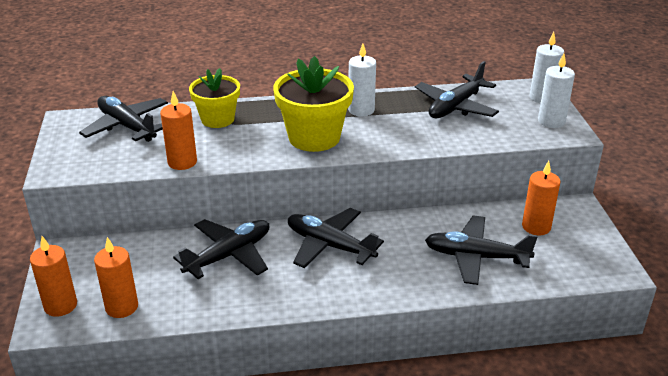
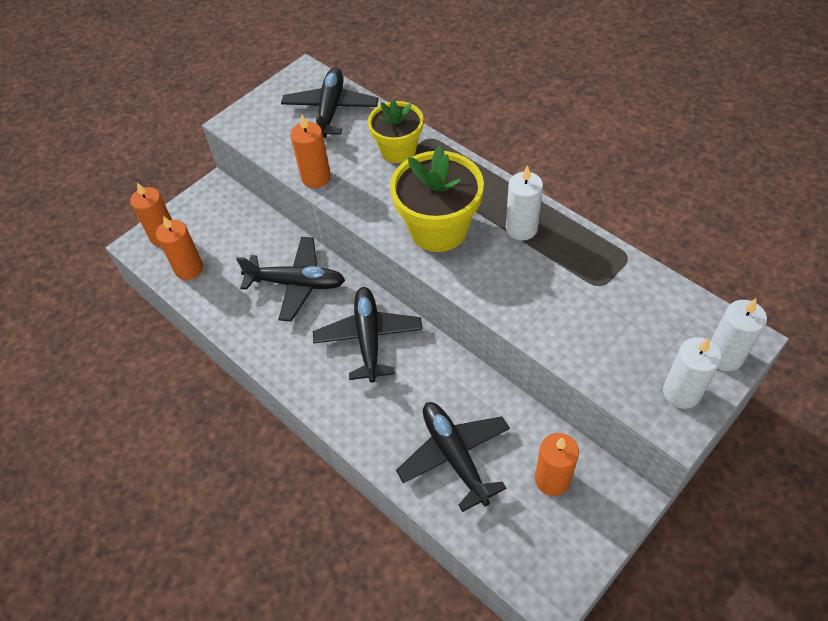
camera: 55 degrees right, 20 degrees up
(455, 106) = (613, 294): black plane -> none

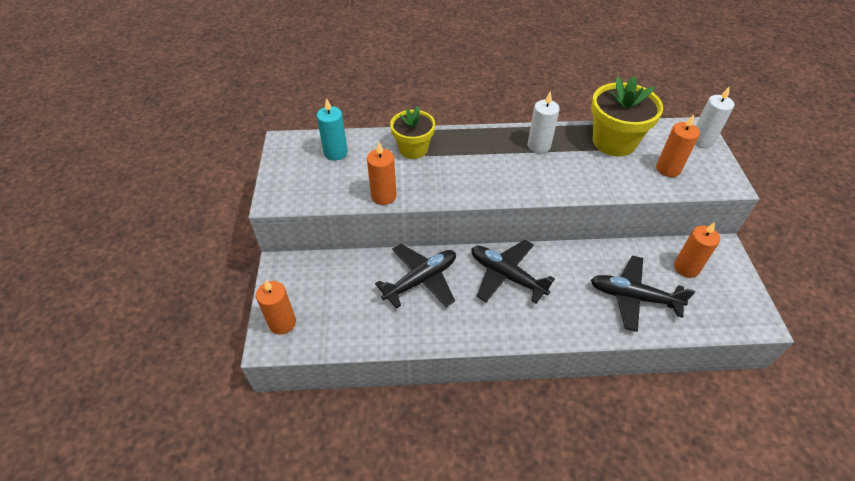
camera: 50 degrees left, 5 degrees down
(189, 269) = (332, 328): orange candle -> orange candle (668, 169)
(330, 110) = (335, 153): black plane -> turquoise candle
(438, 229) = (498, 175): yellow flower pot -> yellow flower pot (614, 142)
(681, 392) = (711, 169): white candle -> none

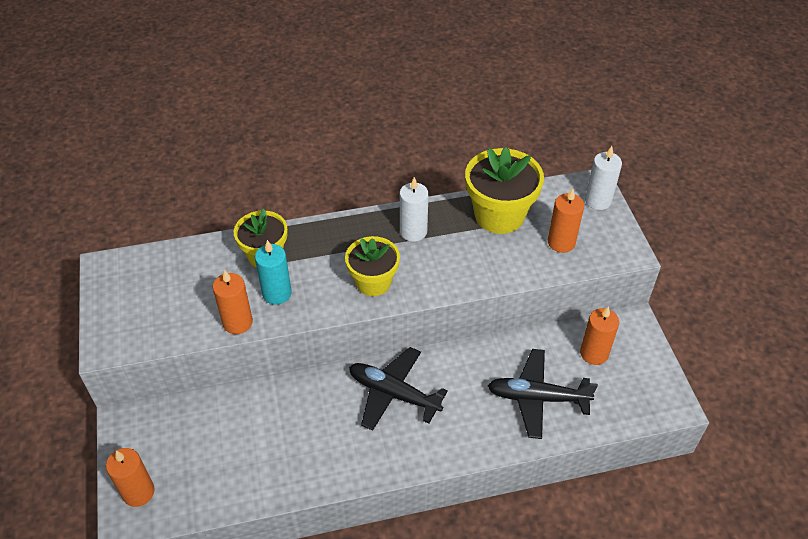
camera: 10 degrees left, 0 degrees up
(335, 153) = (171, 273): turquoise candle -> turquoise candle (277, 293)
(421, 280) = (295, 414): black plane -> none
(501, 179) = (373, 282): none -> yellow flower pot

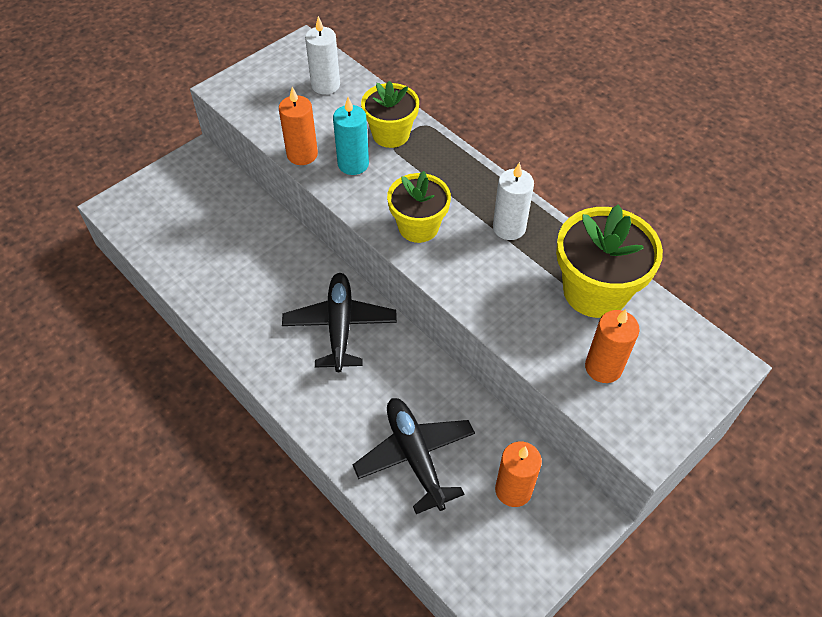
camera: 60 degrees right, 5 degrees up
(138, 492) = (139, 200): orange candle -> none
(598, 200) = (703, 379): white candle -> white candle (325, 85)

